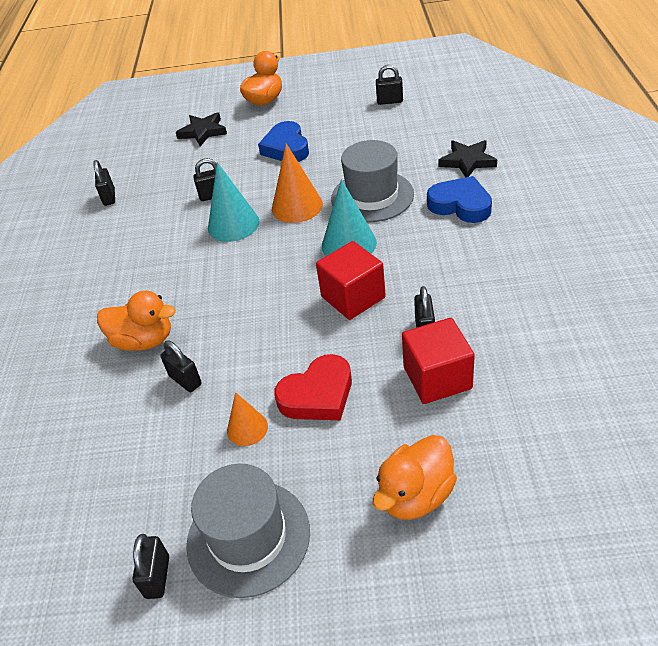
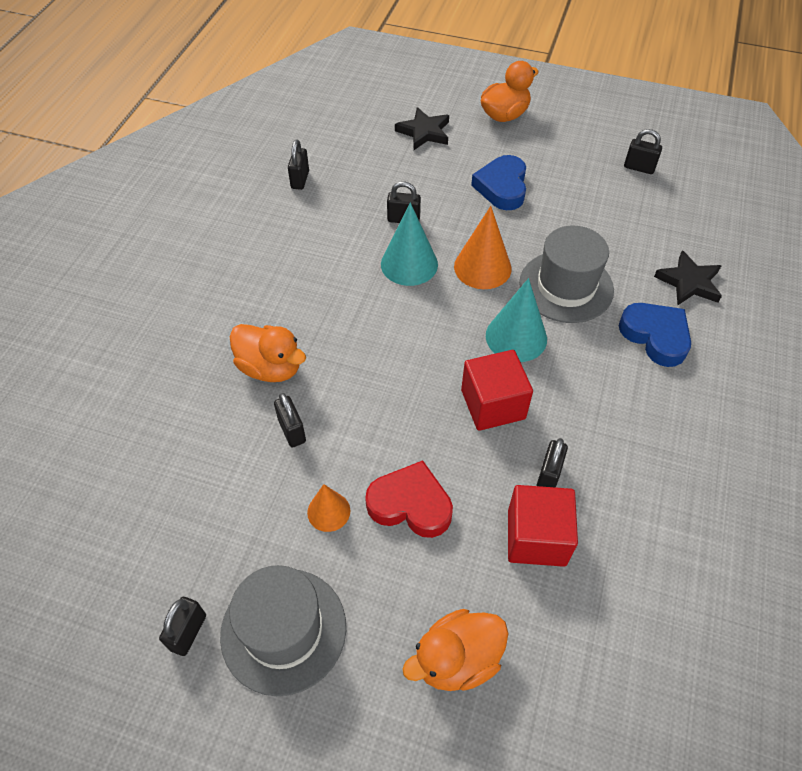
camera: 15 degrees right, 10 degrees up
(318, 395) = (410, 504): red heart -> red heart turned 150 degrees counterclockwise

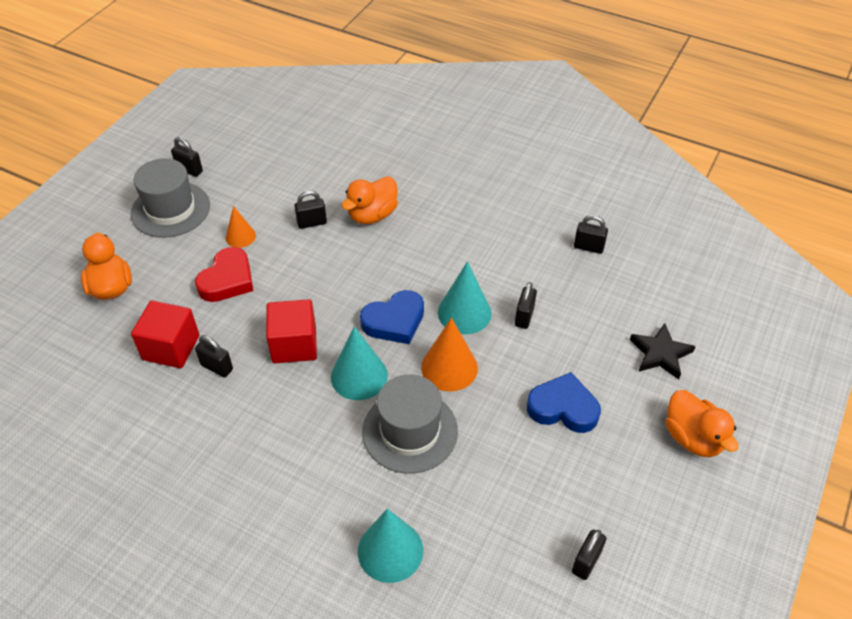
camera: 100 degrees right, 5 degrees down
(655, 336) = (328, 492): blue heart -> blue heart (394, 321)
(689, 282) = (390, 551): black star -> turquoise cone

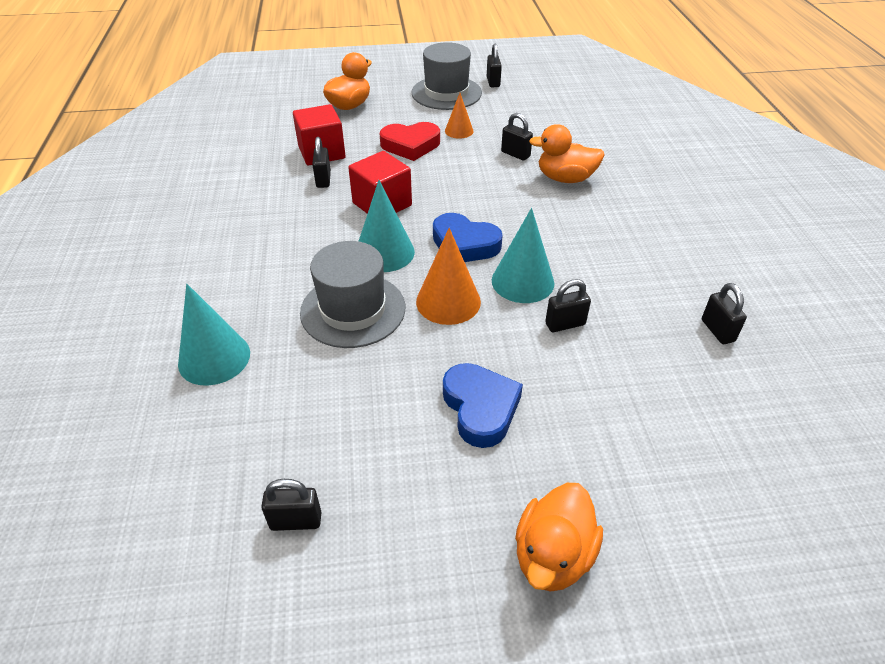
camera: 55 degrees right, 5 degrees down
(660, 354) = (644, 463): black star -> none

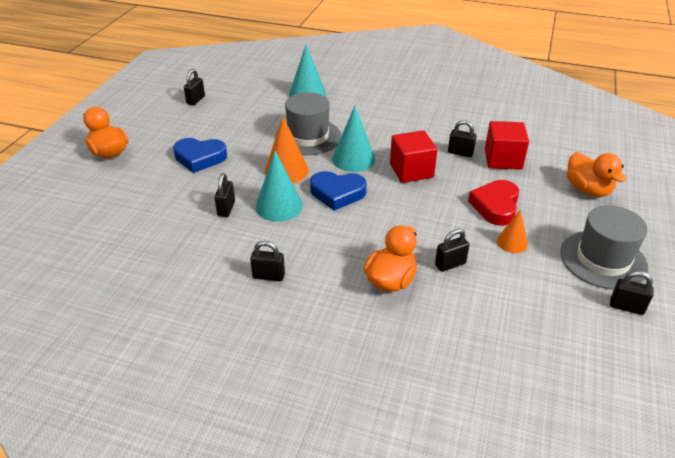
camera: 115 degrees right, 5 degrees down
(464, 244) = (337, 193): blue heart -> blue heart turned 135 degrees counterclockwise
(717, 330) = (155, 275): black padlock -> black padlock (269, 276)

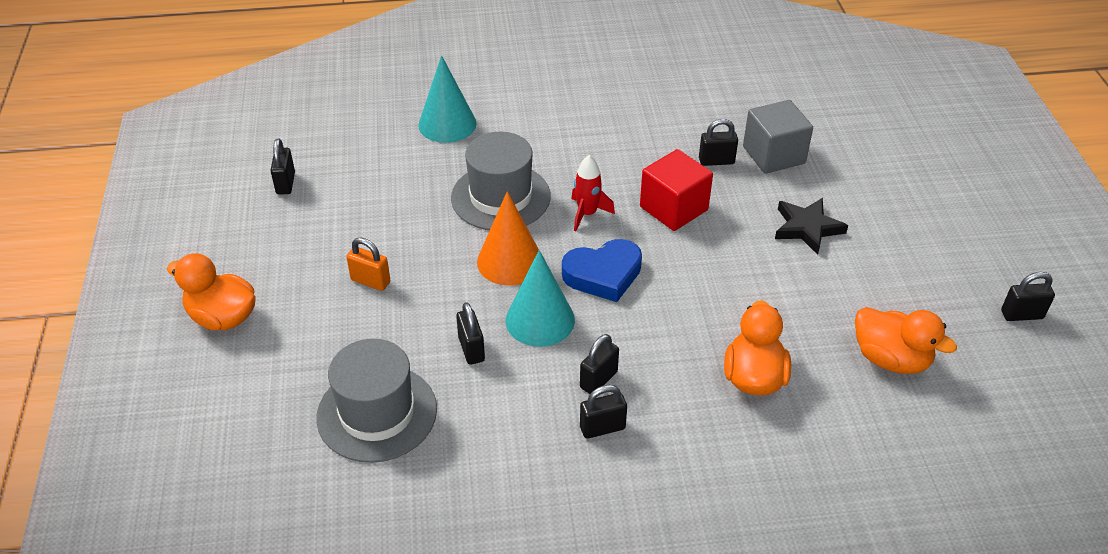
camera: 25 degrees left, 5 degrees up
(200, 158) = (370, 281): blue heart -> orange padlock
(353, 159) = (587, 214): turquoise cone -> red rocket
(450, 264) = (806, 329): black padlock -> black padlock (598, 380)
(495, 206) = (807, 228): red heart -> black star
(503, 159) = (773, 155): red cube -> grey cube
(512, 242) = (856, 273): orange cone -> none
(587, 190) = (895, 169): orange duck -> orange duck (890, 359)
(603, 259) = (965, 261): grey hat -> grey hat (377, 413)

